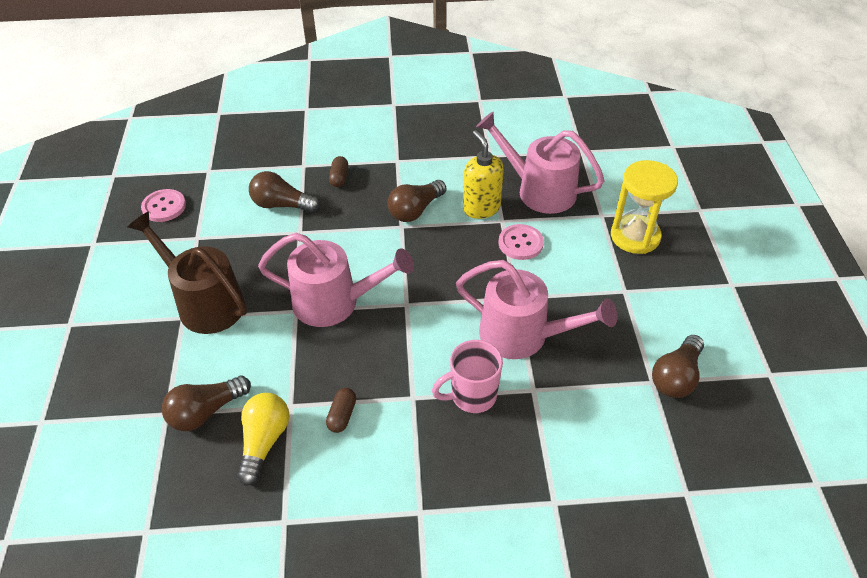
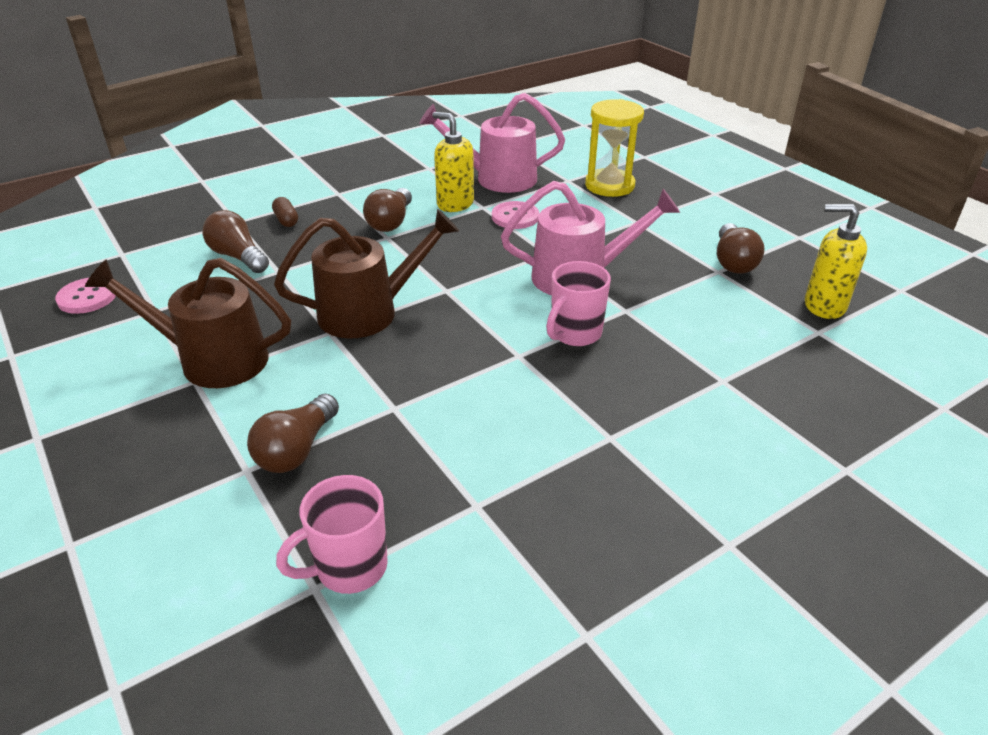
camera: 30 degrees left, 10 degrees down
(174, 528) = (349, 568): none -> pink mug
(264, 442) = (391, 448): yellow light bulb -> none
(282, 205) = (238, 257): brown light bulb -> brown light bulb turned 60 degrees clockwise
(336, 302) = (370, 312): pink watering can -> brown watering can
(342, 415) = (459, 395): brown capsule -> none
(719, 466) = (824, 306): none -> yellow soap dispenser

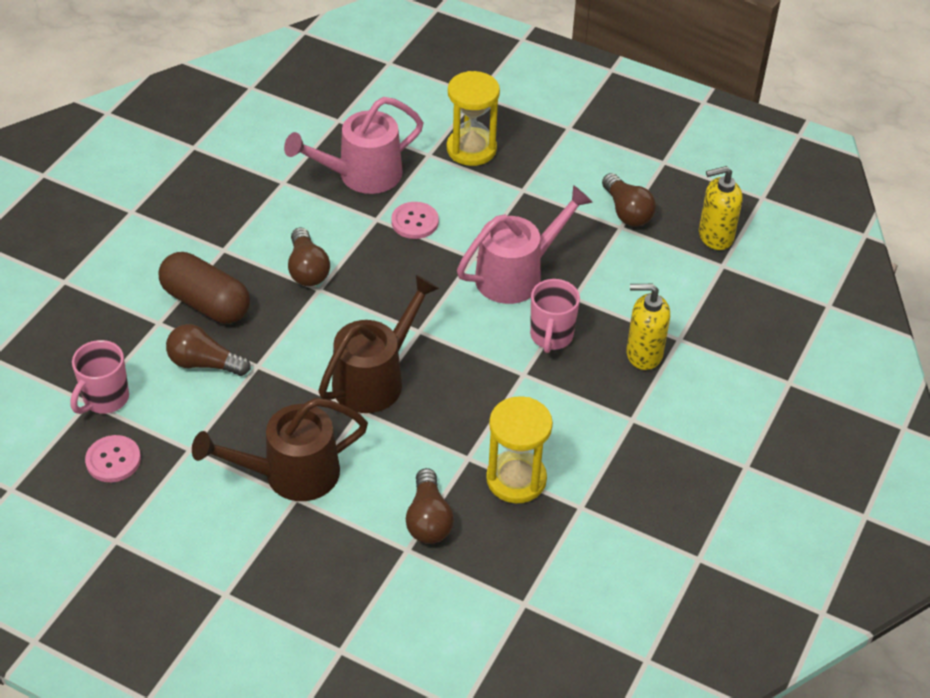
camera: 30 degrees left, 10 degrees up
(286, 220) = (206, 303): brown capsule -> brown capsule, size x2.30
(349, 568) = (535, 582): pink mug -> pink mug (105, 399)
(426, 447) = (516, 479): none -> yellow hourglass
(455, 204) = (347, 224): yellow soap dispenser -> yellow soap dispenser (643, 354)

